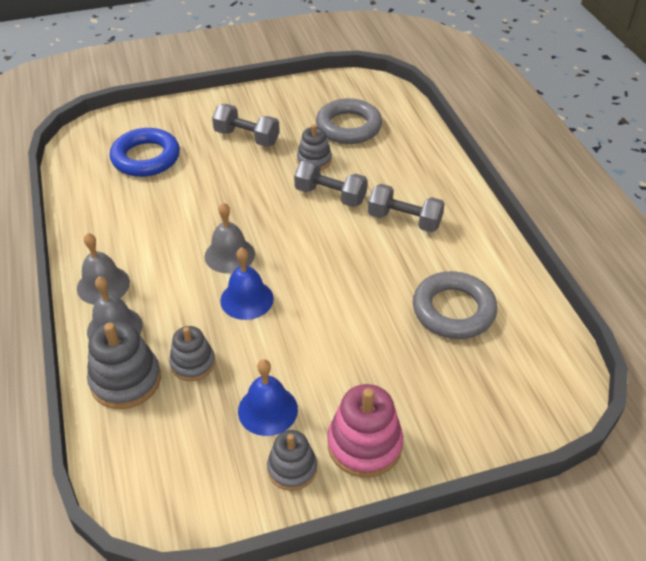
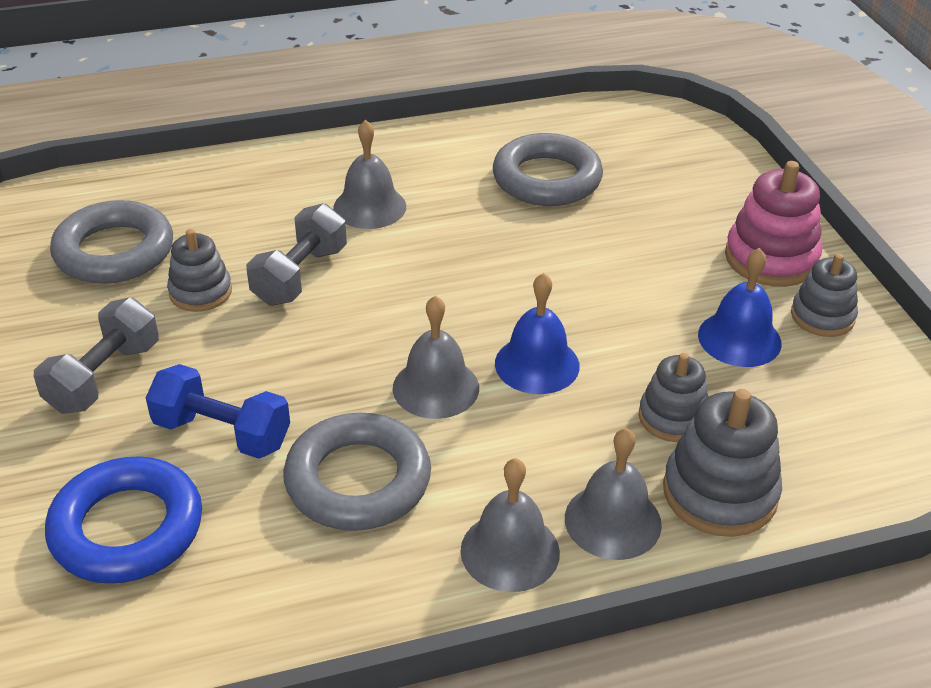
camera: 90 degrees left, 5 degrees down
(162, 228) = (358, 480): none -> grey ring
(203, 179) = (222, 433): none -> blue dumbbell
(404, 220) = (369, 207): grey dumbbell -> grey bell

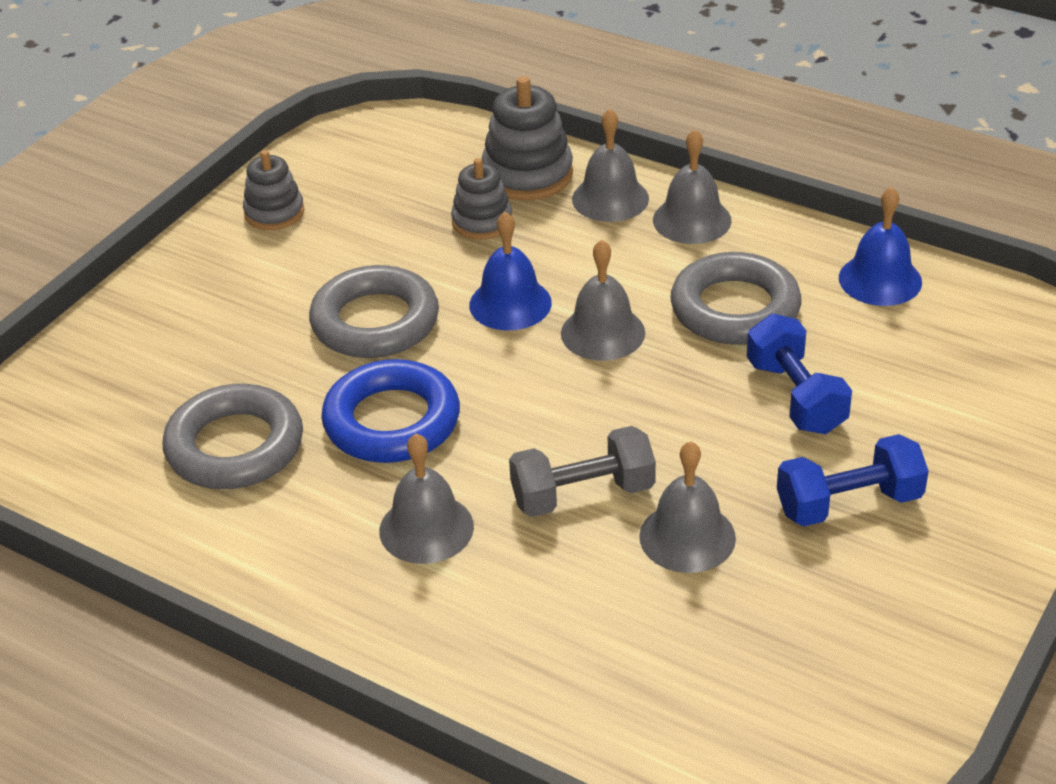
camera: 130 degrees left, 0 degrees up
(104, 377) = (849, 503): grey dumbbell -> blue dumbbell
(114, 251) = (723, 646): grey ring -> grey ring (375, 322)
(127, 528) = (925, 372): blue ring -> blue ring (392, 421)
(200, 292) = (687, 537): grey stacking toy -> grey bell
(739, 338) = (352, 234): blue bell -> blue bell (880, 279)
(771, 258) = (220, 266): pink stacking toy -> none

